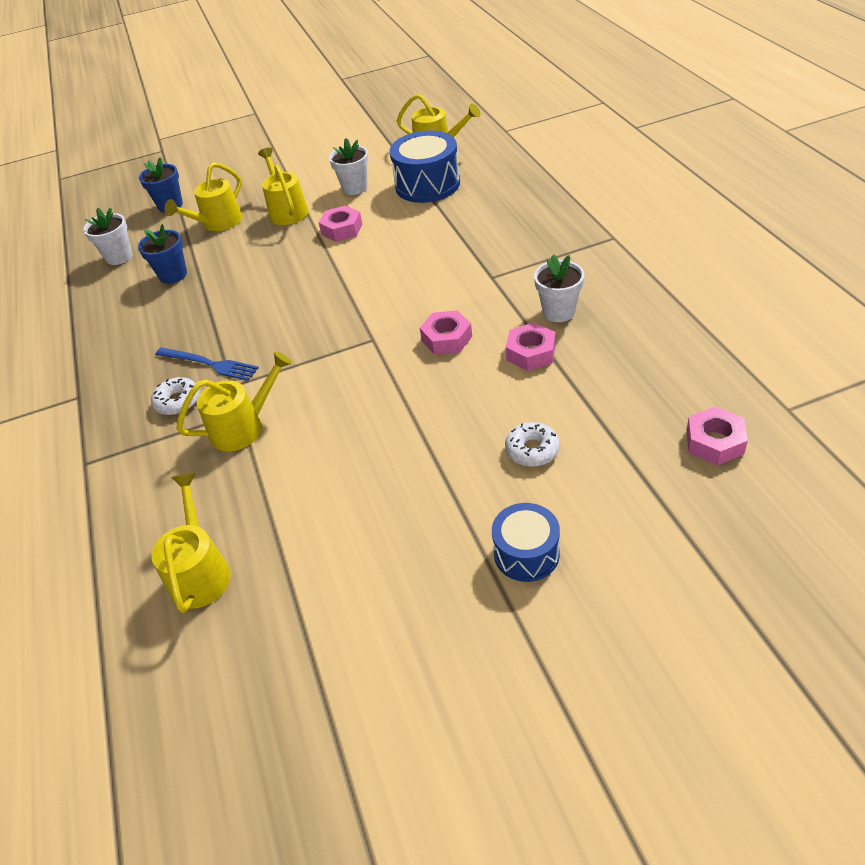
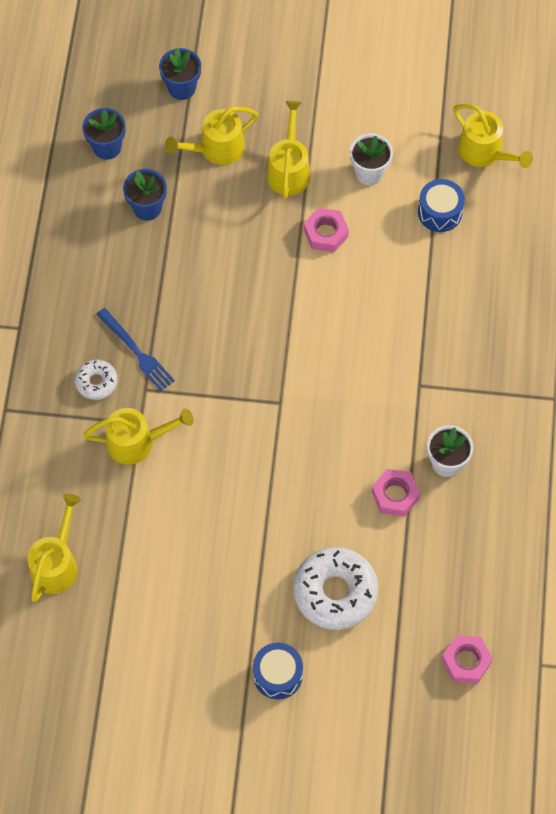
camera: 20 degrees right, 20 degrees up
(119, 257) = (107, 147): white flower pot -> blue flower pot
(427, 185) = (440, 212): blue drum -> blue drum, size x0.61
(446, 338) = (339, 438): pink nut -> none
(532, 450) = (335, 592): white donut -> white donut, size x1.89

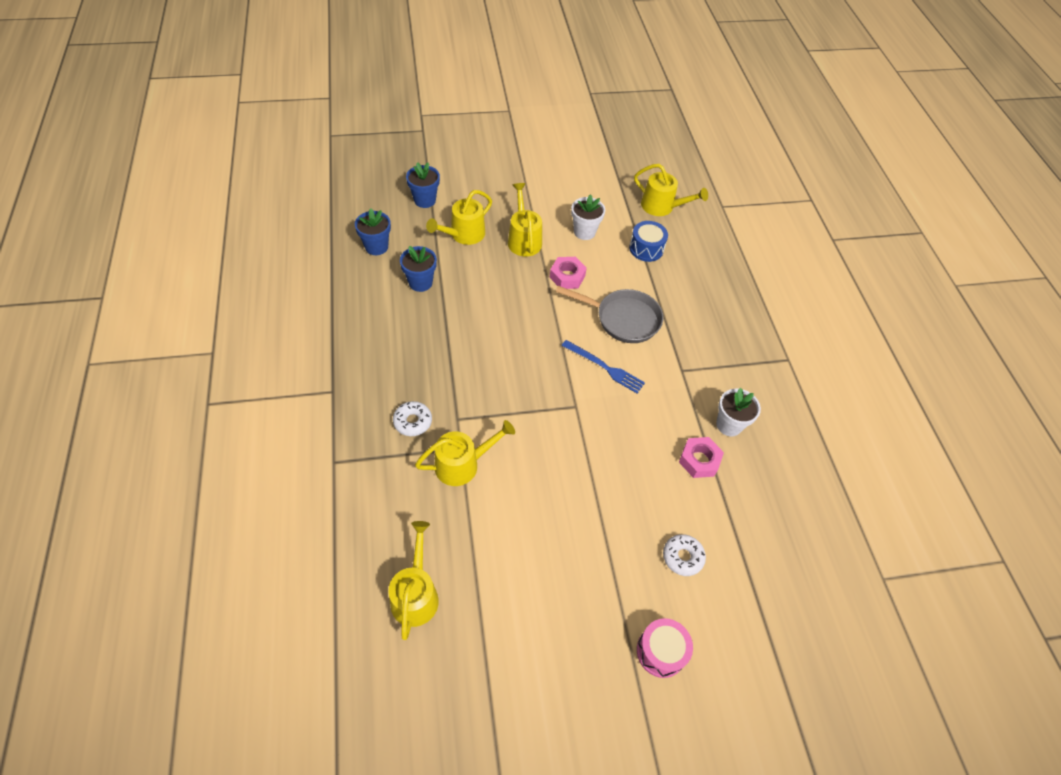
camera: 20 degrees left, 10 degrees down
(137, 352) = (441, 390): blue fork -> blue fork (605, 367)
(277, 675) = (661, 651): blue drum -> pink drum
(335, 592) = (682, 557): white donut -> white donut, size x0.53
(374, 305) = (623, 319): none -> grey pan
(466, 661) = (821, 592): pink nut -> none

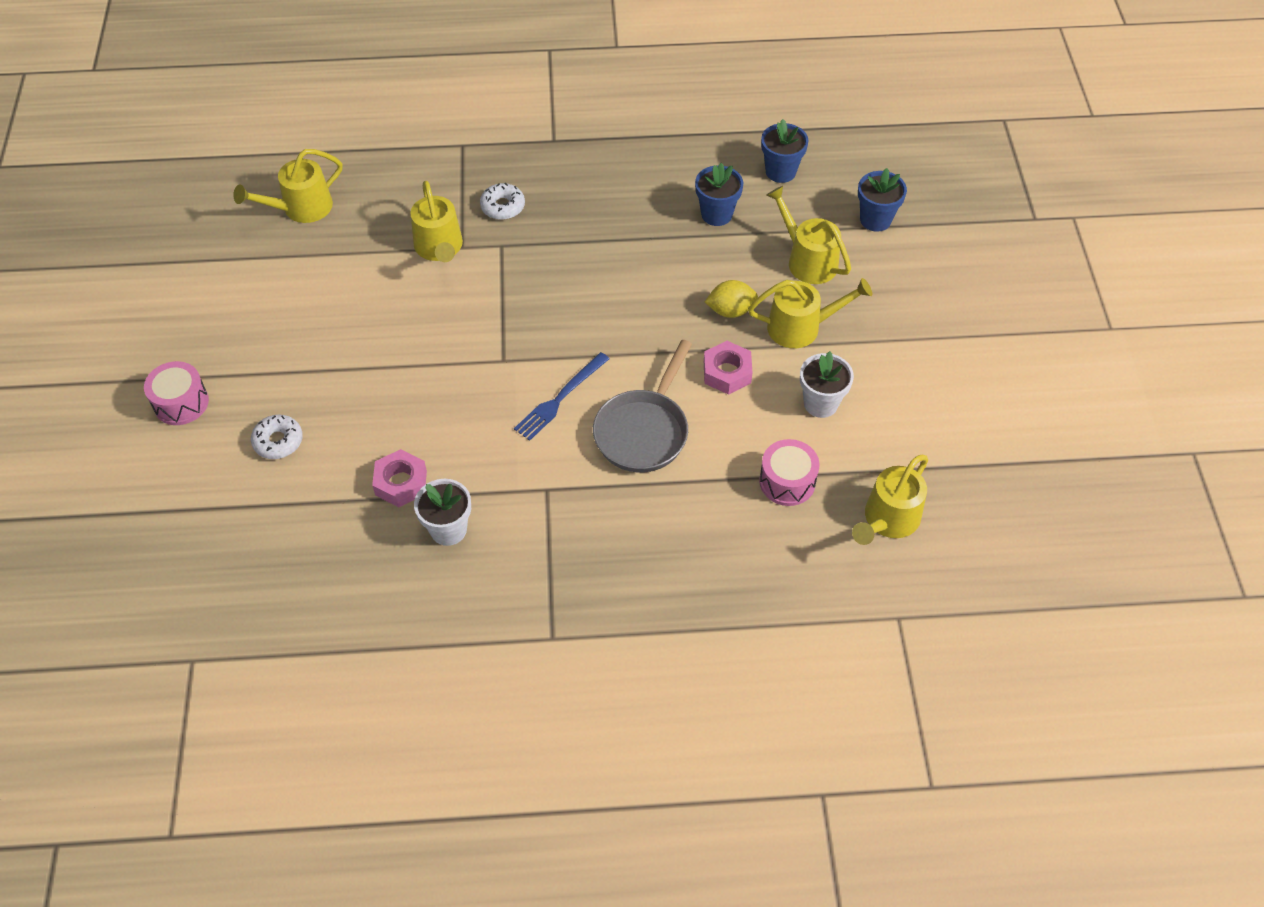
camera: 100 degrees right, 0 degrees up
(415, 594) = (300, 208): yellow watering can -> yellow watering can turned 135 degrees clockwise
(513, 275) = (730, 310): none -> yellow lemon
(646, 248) = (787, 482): blue drum -> pink drum

